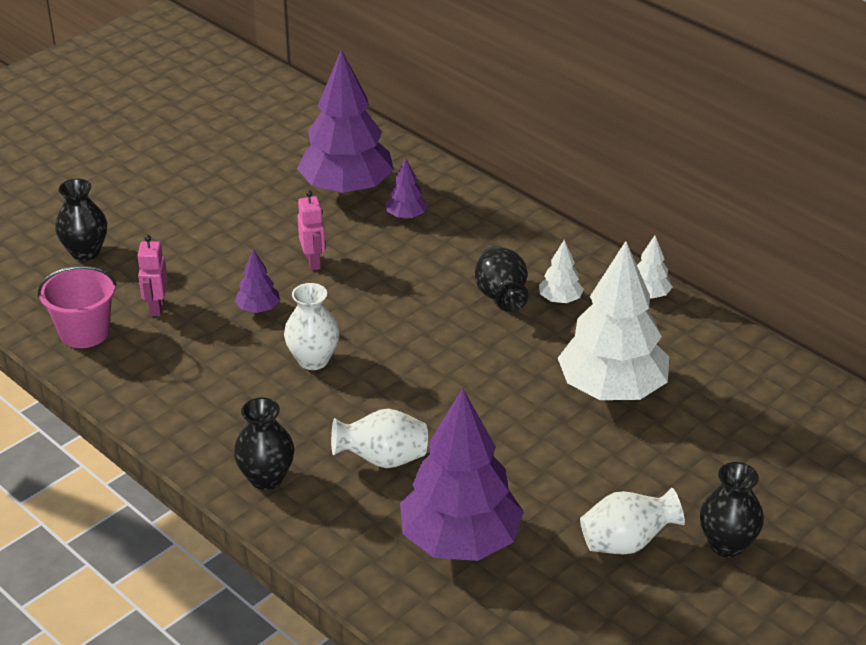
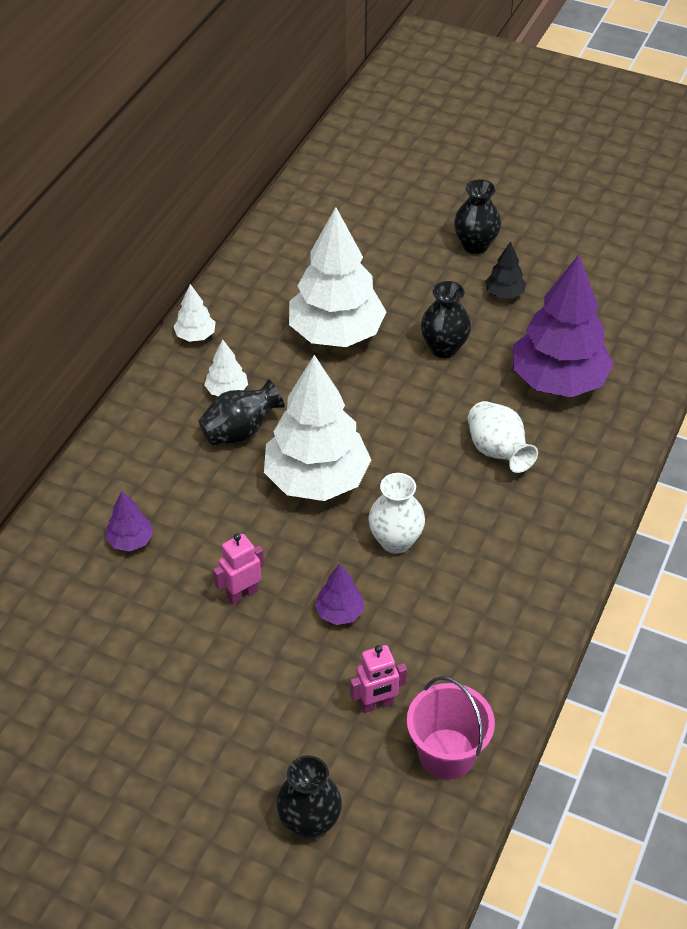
camera: 110 degrees left, 10 degrees up
(266, 478) = (563, 521): black vase -> black vase (444, 348)
(346, 189) = (94, 610): purple tree -> none
(415, 330) = (316, 480): none -> white tree
(626, 543) = (504, 293): white vase -> black tree

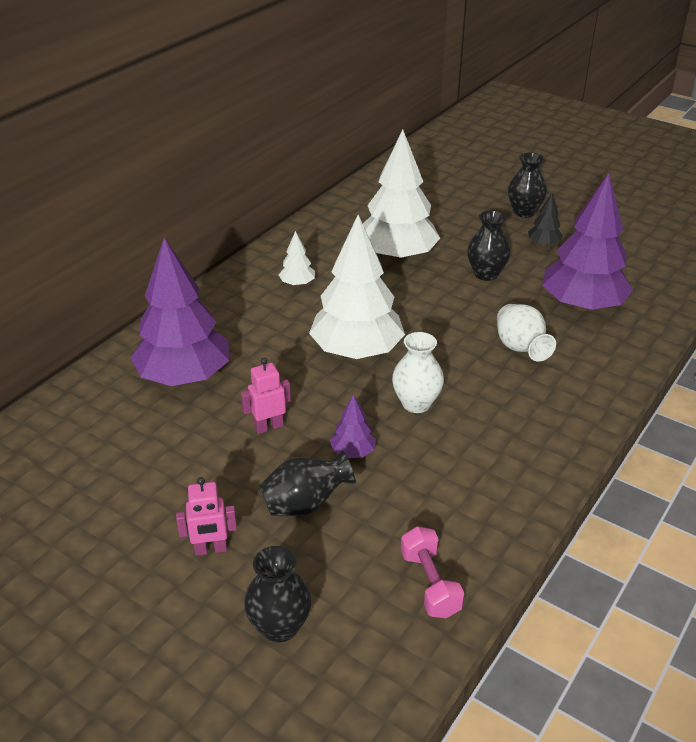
camera: 10 degrees right, 10 degrees down
(130, 541) = (185, 376): purple tree -> purple tree, size x2.31
(195, 336) = (282, 247): white tree -> none
(240, 432) = (300, 312): black vase -> black vase (305, 504)
(377, 704) = (370, 531): pink robot -> pink robot (211, 549)
(447, 754) = (430, 584): pink bucket -> pink dumbbell

